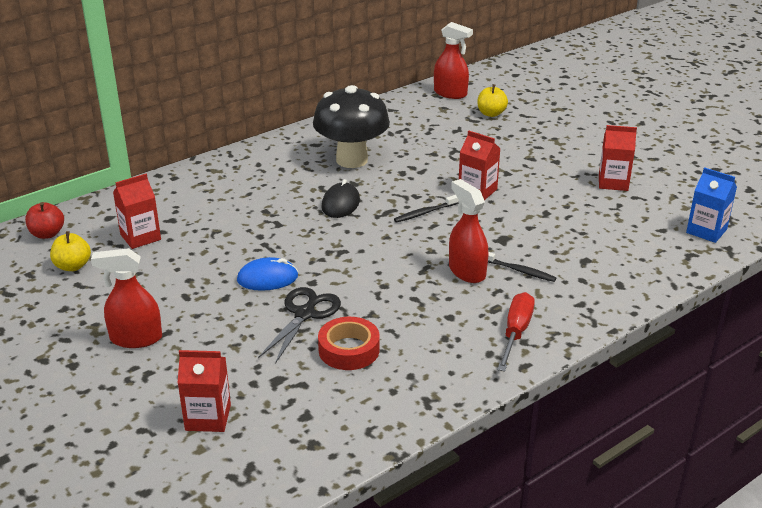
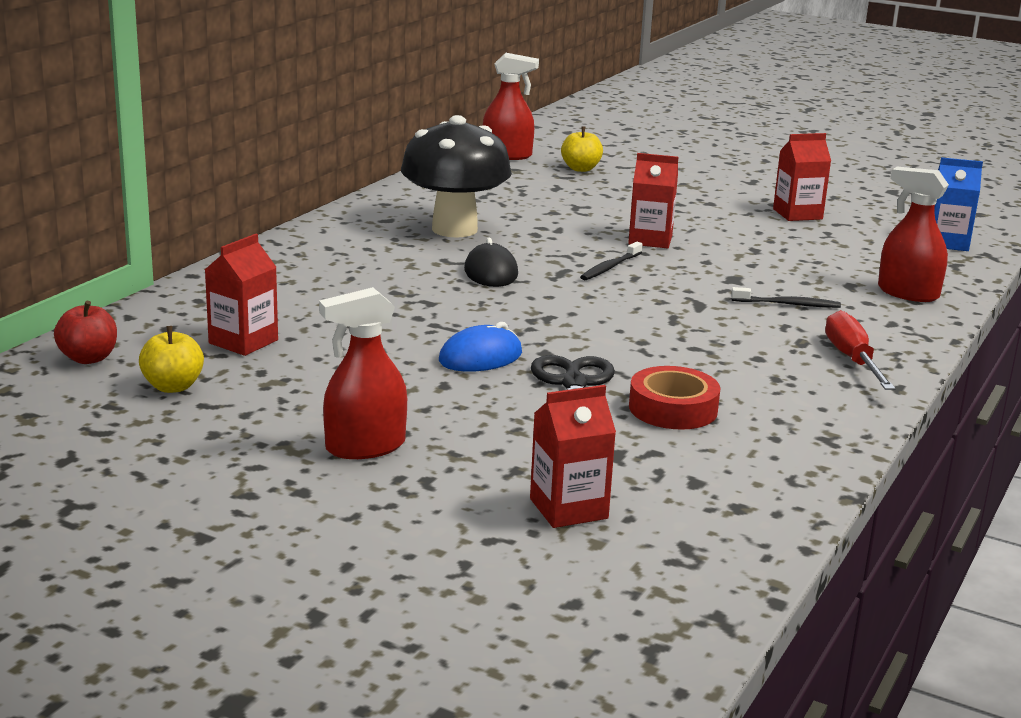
camera: 25 degrees left, 10 degrees down
(467, 271) = (727, 314): red spray bottle -> red spray bottle (907, 293)

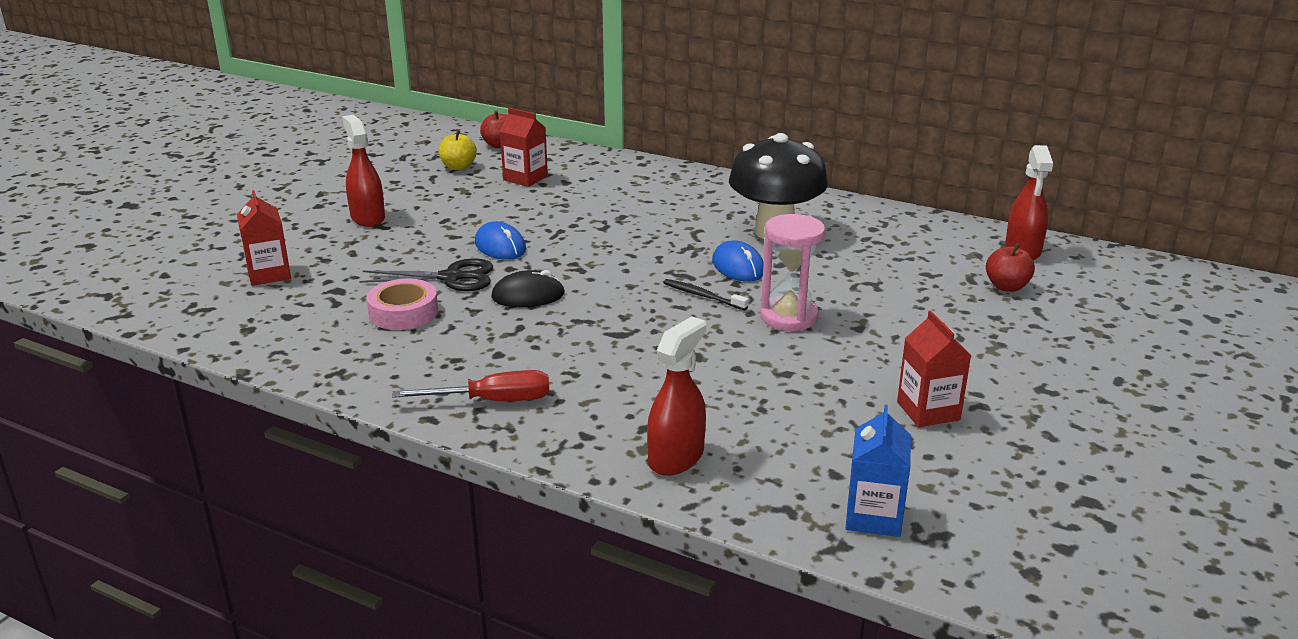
camera: 90 degrees right, 5 degrees up
(491, 272) = (674, 247): black mouse -> black mouse (528, 296)
(541, 249) = (738, 267): none -> blue mouse
(581, 169) = (1006, 287): yellow apple -> red apple
(650, 240) = (788, 317): red carton -> pink hourglass
(673, 409) = (403, 312): red tape -> pink tape
(788, 304) = (627, 379): black toothbrush -> none

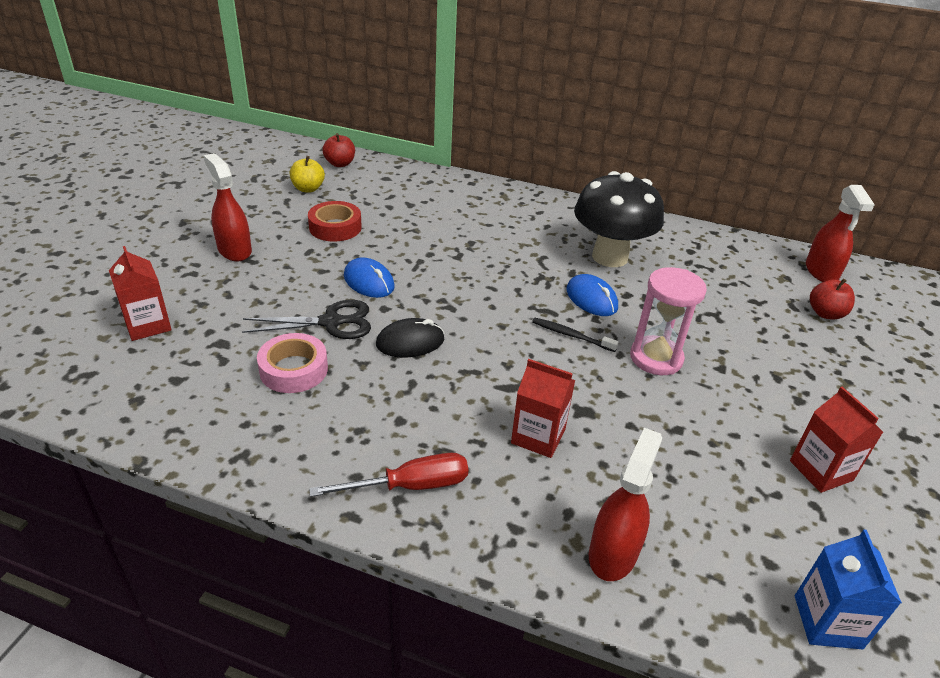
camera: 10 degrees left, 10 degrees up
(478, 200) = (335, 227): none -> red tape
(525, 178) = (372, 200): red carton -> red carton (538, 436)

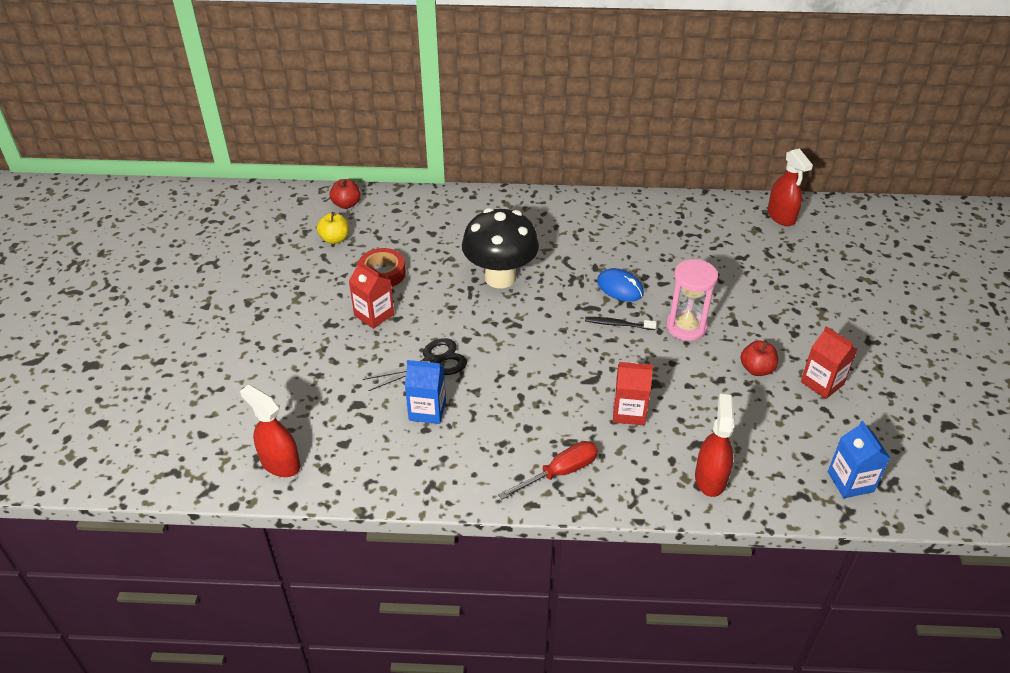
camera: 15 degrees left, 5 degrees up
(148, 325) = (288, 405): red carton -> red carton (374, 315)
(234, 250) = (312, 318): red spray bottle -> red spray bottle (280, 463)
(294, 369) = (427, 410): pink tape -> blue carton
(369, 282) = (440, 318): blue mouse -> none
(410, 342) = (501, 363): black mouse -> none
(610, 257) = (618, 244): black mushroom -> black mushroom (500, 278)
(825, 313) = (794, 255): red apple -> red apple (756, 369)

